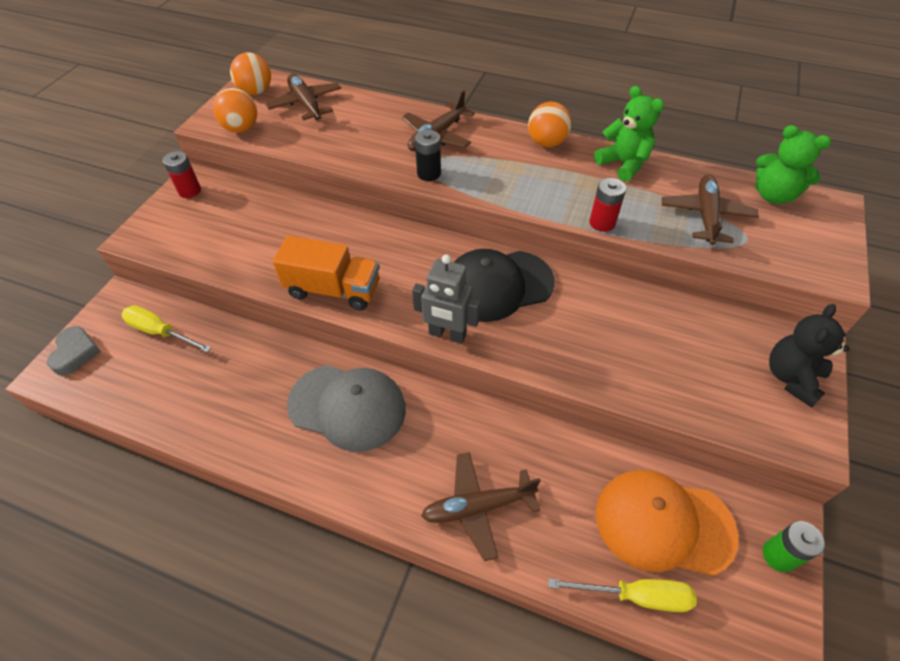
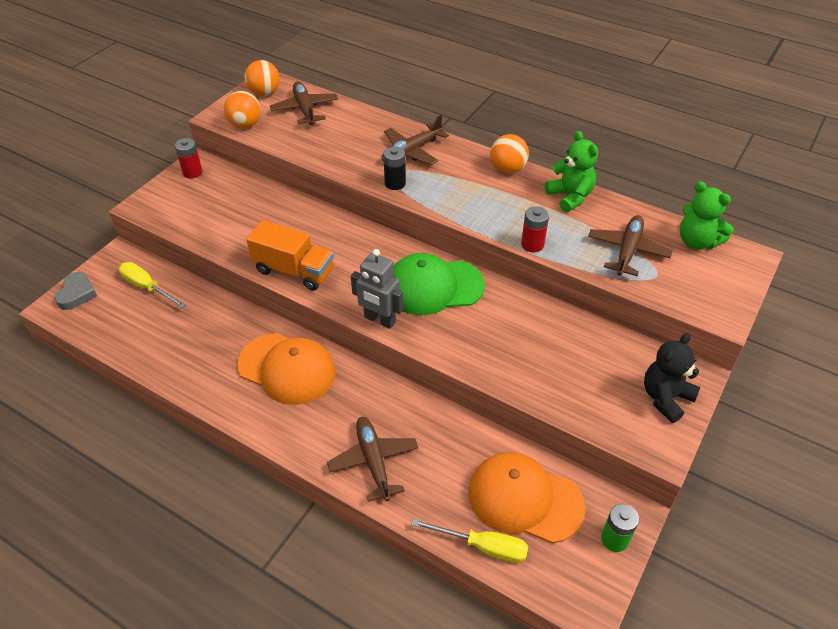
camera: 10 degrees right, 5 degrees down
(347, 407) = (287, 369): grey cap -> orange cap
(478, 507) = (373, 461): brown plane -> brown plane turned 75 degrees clockwise
(497, 285) = (434, 287): black cap -> green cap

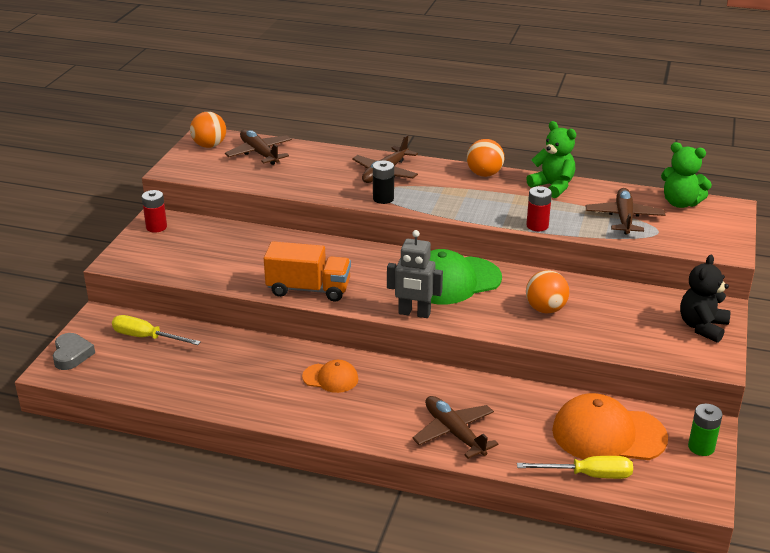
camera: 15 degrees left, 15 degrees down
(245, 124) = (204, 173): orange ball -> orange ball (545, 309)
(287, 369) = (330, 378): orange cap -> orange cap, size x0.53

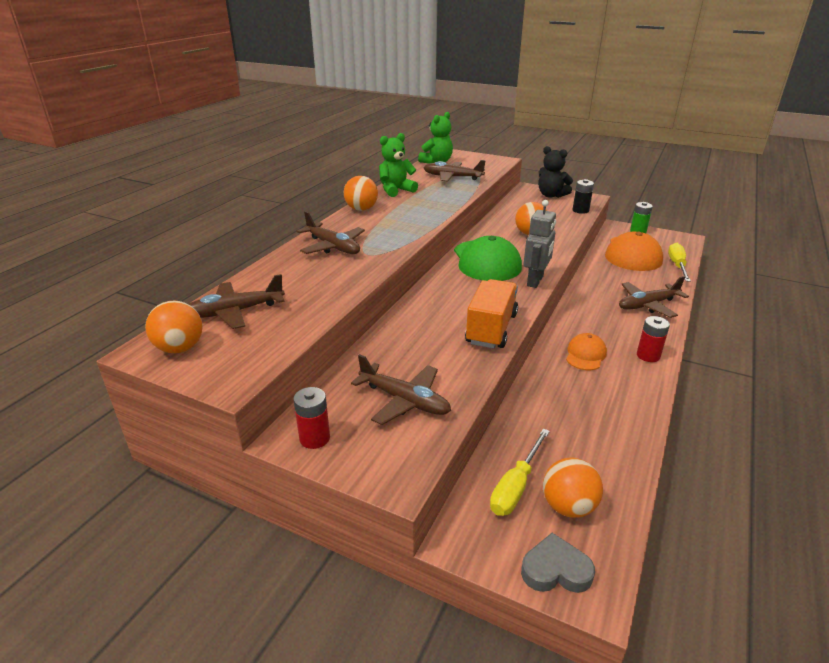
camera: 80 degrees left, 0 degrees up
(126, 361) = (568, 506): none -> orange ball
(198, 256) = (404, 400): none -> brown plane
(383, 199) = (386, 252): black battery -> black battery (580, 210)
(537, 226) = (456, 201): red battery -> red battery (648, 356)

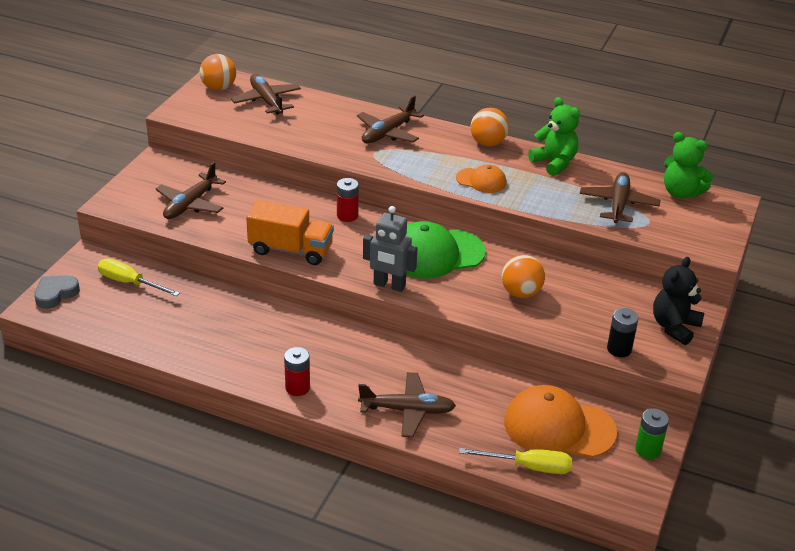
camera: 85 degrees right, 5 degrees up
(314, 438) = (155, 170): red battery -> red battery (347, 215)
(555, 570) = (56, 294): grey heart -> grey heart turned 135 degrees counterclockwise
(568, 506) = (106, 306): orange ball -> none
(585, 355) = (299, 342): orange cap -> orange cap (481, 181)
(647, 305) = (407, 410): brown plane -> brown plane turned 120 degrees clockwise

